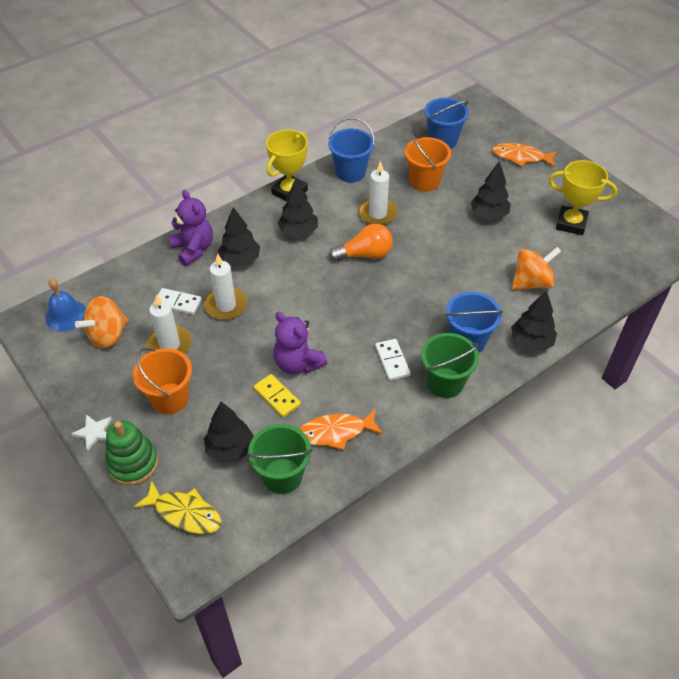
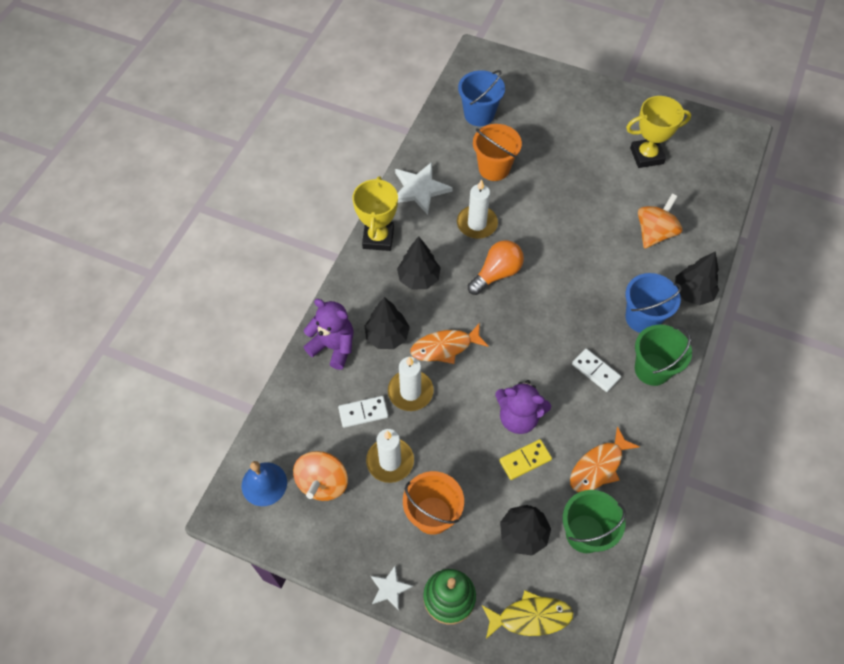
camera: 30 degrees left, 10 degrees up
(277, 397) = (525, 460): yellow domino -> yellow domino turned 45 degrees counterclockwise
(350, 172) = (419, 189): blue bucket -> white star
(489, 214) = (573, 178): black tree -> none
(521, 157) = (559, 103): orange fish -> orange fish (445, 347)

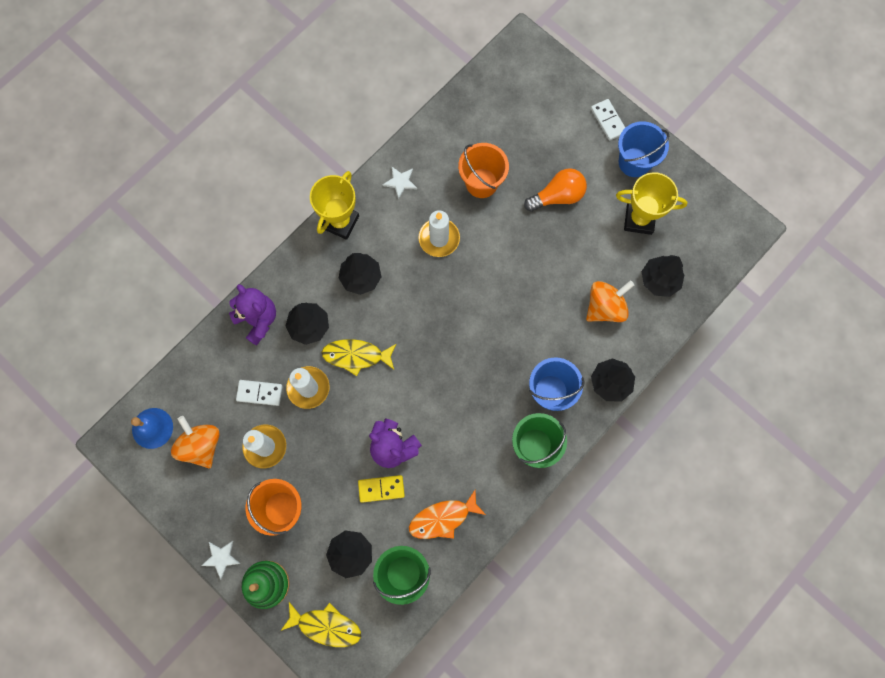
camera: 20 degrees right, 15 degrees up
(323, 483) = (201, 445): orange spinning top -> orange spinning top turned 120 degrees clockwise
(419, 189) = (400, 182): white star -> white star, size x0.56
(445, 347) = (356, 356): orange fish -> yellow fish
(479, 115) = (493, 116): blue bucket -> blue bucket (634, 162)
(496, 274) = (435, 298): orange light bulb -> orange light bulb (557, 196)
(595, 371) = (482, 428): white domino -> white domino (608, 120)
(690, 197) = (659, 280): none -> black tree

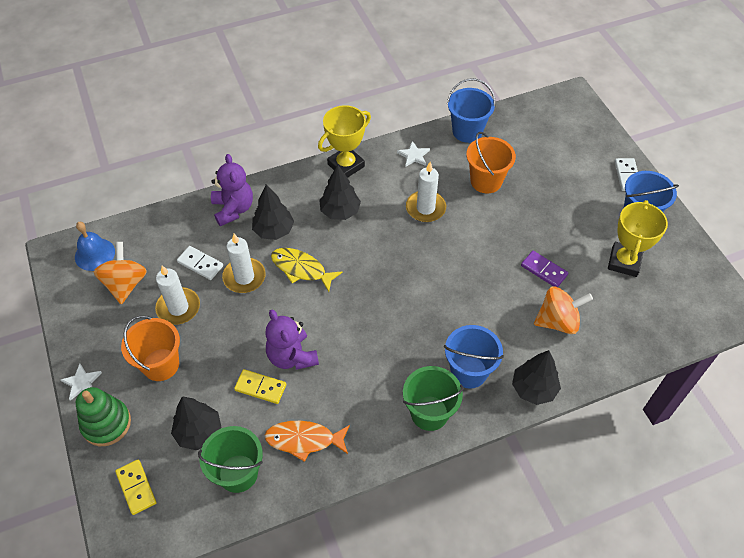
camera: 25 degrees right, 20 degrees down
(326, 626) = (136, 487): yellow fish -> yellow domino
(438, 130) = (467, 131): none -> blue bucket
(557, 196) = (552, 216): orange light bulb -> none
(573, 260) = (544, 270): none -> purple domino
(639, 219) = (624, 262): yellow trophy -> yellow trophy turned 75 degrees clockwise
(659, 280) = (623, 319): black tree -> none

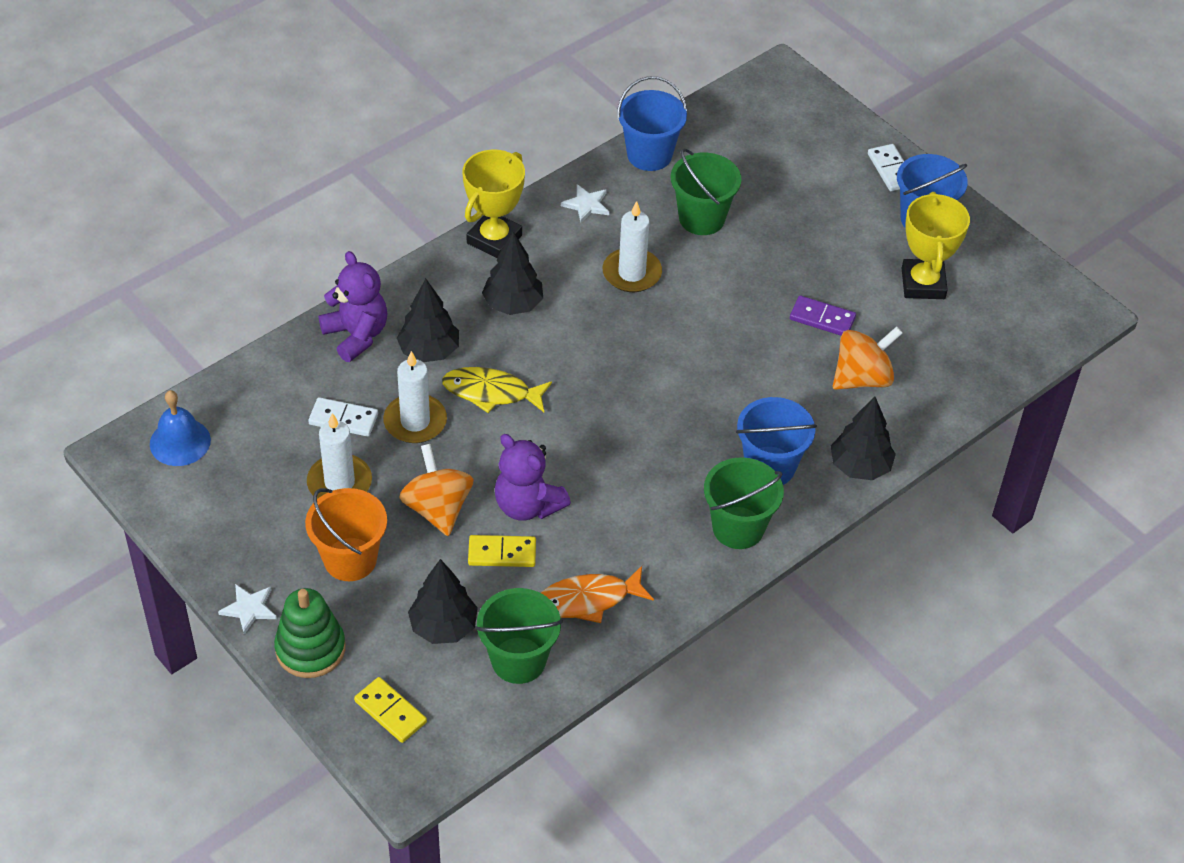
camera: 20 degrees left, 5 degrees down
(125, 284) = (247, 470): orange spinning top -> orange spinning top (437, 508)
(486, 181) = (701, 218): orange bucket -> green bucket

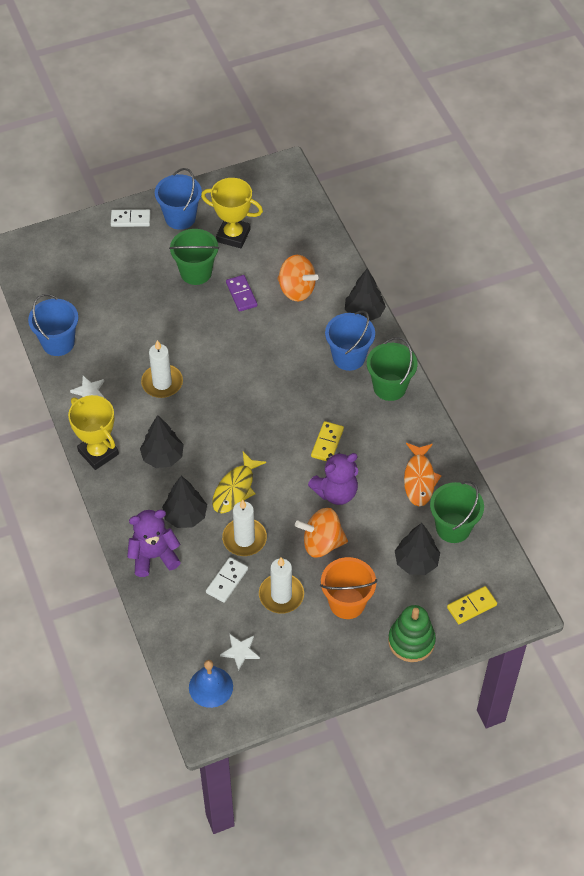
camera: 70 degrees left, 5 degrees up
(249, 609) = (369, 671): white star -> white star (240, 651)
(502, 553) = (369, 516): yellow domino -> yellow domino (327, 443)
(701, 218) = (129, 331): green bucket -> green bucket (196, 272)
(822, 318) = (241, 294): purple domino -> purple domino turned 60 degrees counterclockwise
(862, 378) = (296, 290): orange spinning top -> orange spinning top turned 135 degrees clockwise

